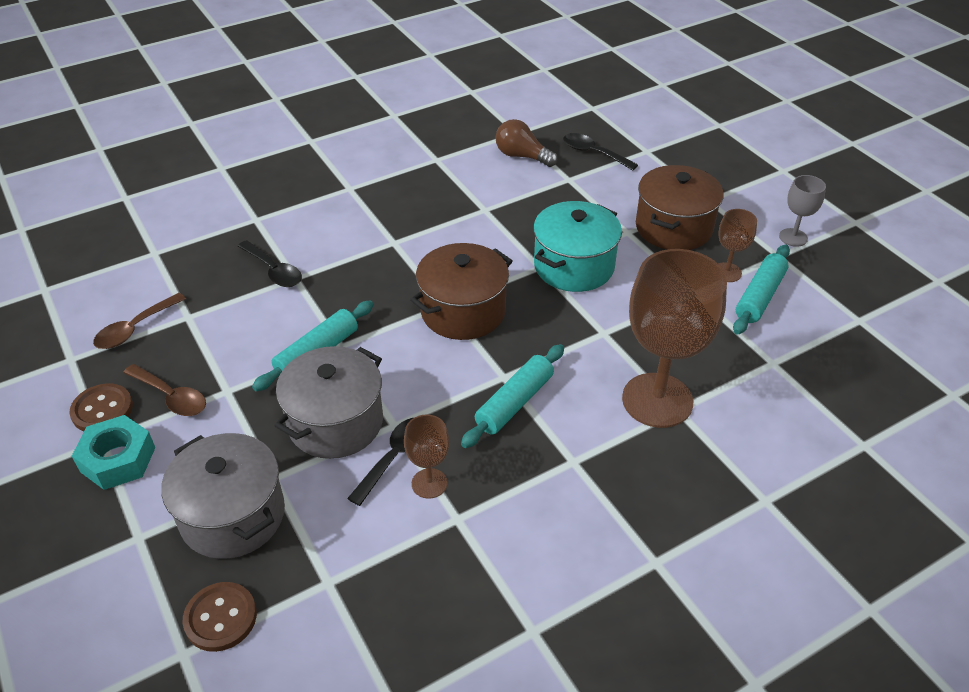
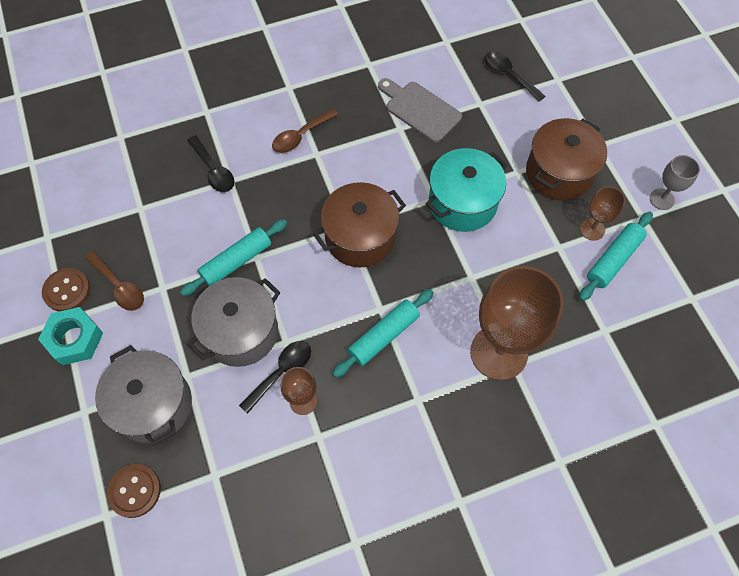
camera: 10 degrees right, 20 degrees up
(135, 329) = (98, 214): brown spoon -> brown spoon (300, 136)
(503, 191) = (420, 110): none -> grey cutting board
(522, 156) = (444, 70): brown light bulb -> none

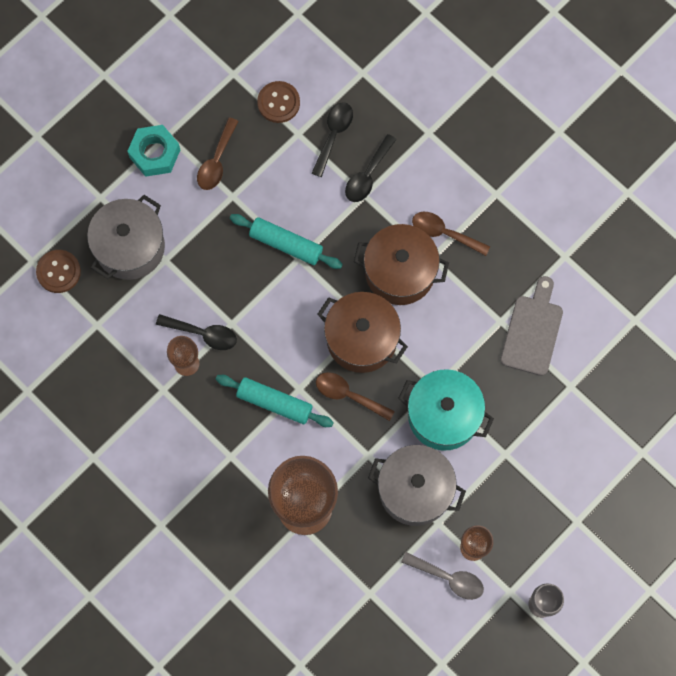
camera: 65 degrees right, 10 degrees up
(67, 290) = (193, 121): brown button -> brown button (278, 103)
(241, 332) = (223, 282): grey pot -> grey pot (415, 490)
(407, 269) = (348, 395): none -> brown spoon
(509, 75) = (622, 401): black spoon -> black spoon (333, 135)
(559, 172) = (523, 494): brown pot -> brown pot (400, 272)
(613, 259) = (448, 578): turquoise rolling pin -> grey spoon

